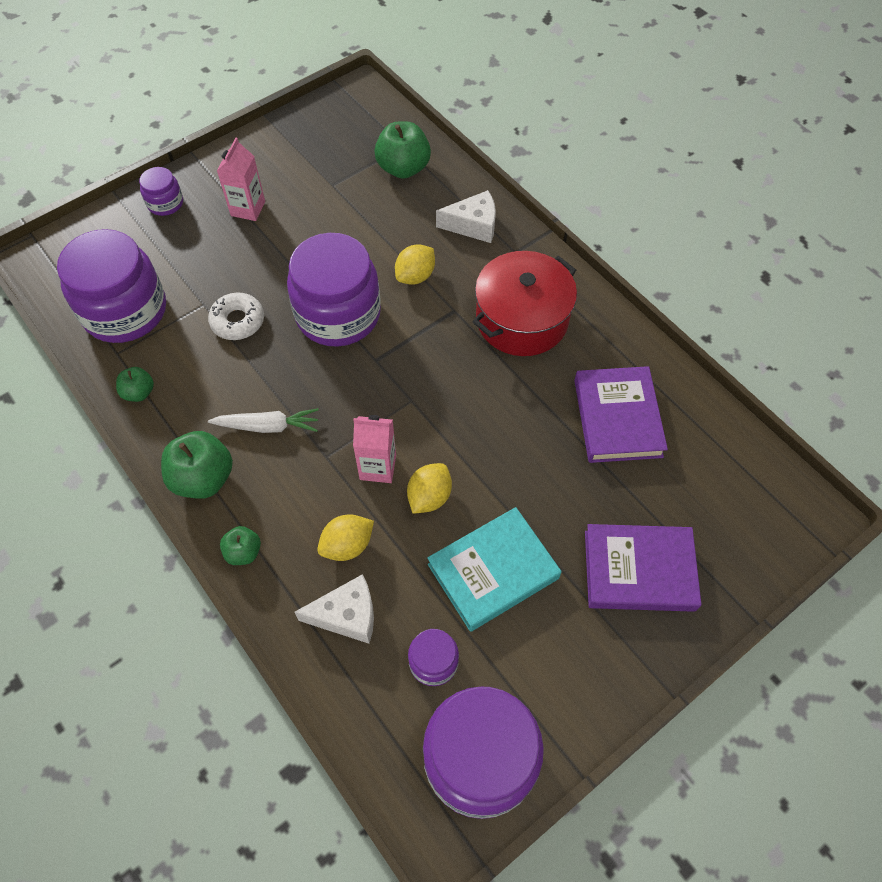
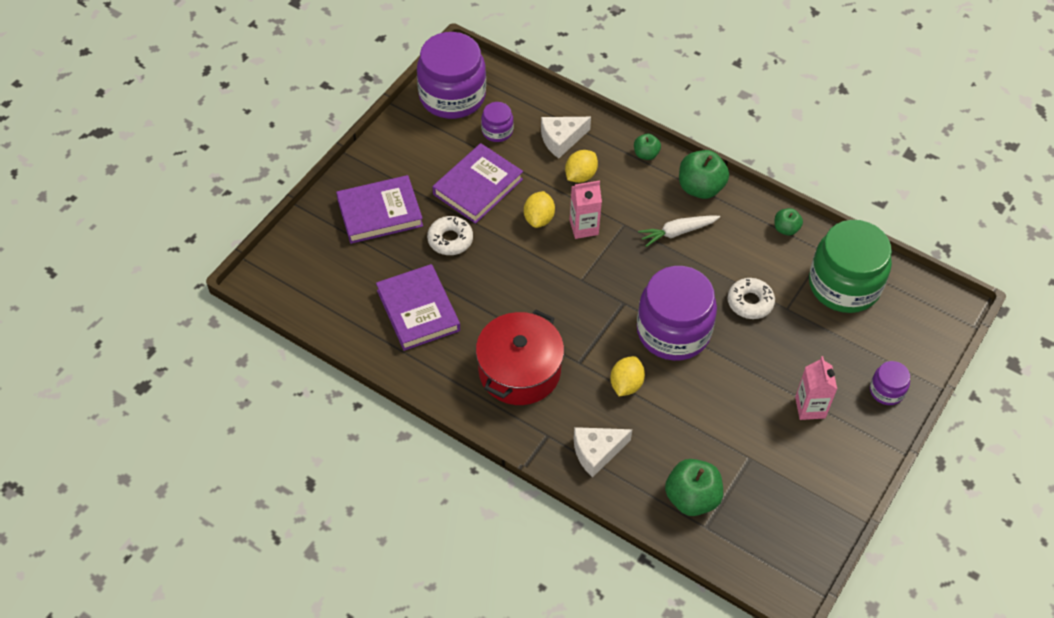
camera: 160 degrees right, 5 degrees down
(125, 311) = (844, 285): purple jar -> green jar
(493, 571) = (478, 187): turquoise book -> purple book
(554, 501) = (450, 240): none -> white donut

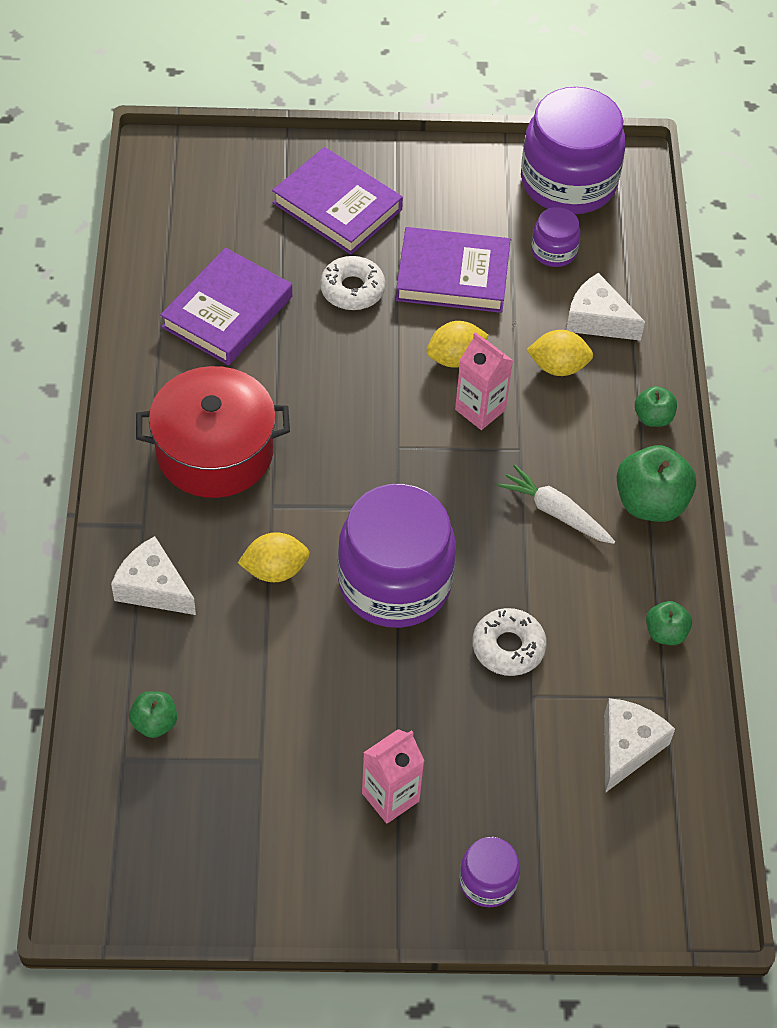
camera: 55 degrees right, 0 degrees up
(692, 498) = (155, 723): green apple -> green apple, size x0.55
(844, 285) = (627, 747): green jar -> white cheese

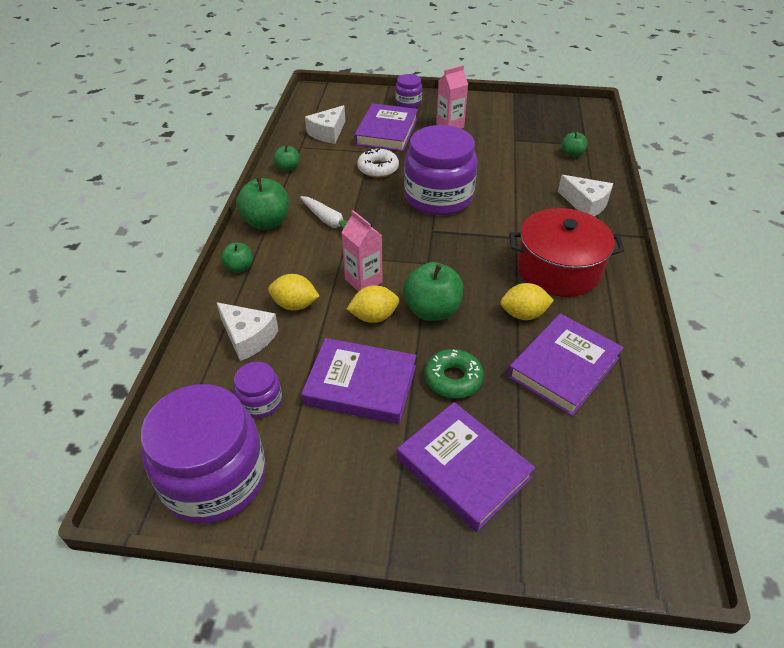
camera: 170 degrees left, 10 degrees down
(275, 570) = (511, 207): yellow lemon -> yellow lemon (523, 314)
(352, 289) = (453, 379): white donut -> green donut
(384, 373) = (432, 310): none -> green apple
(513, 762) = (387, 132): none -> purple book

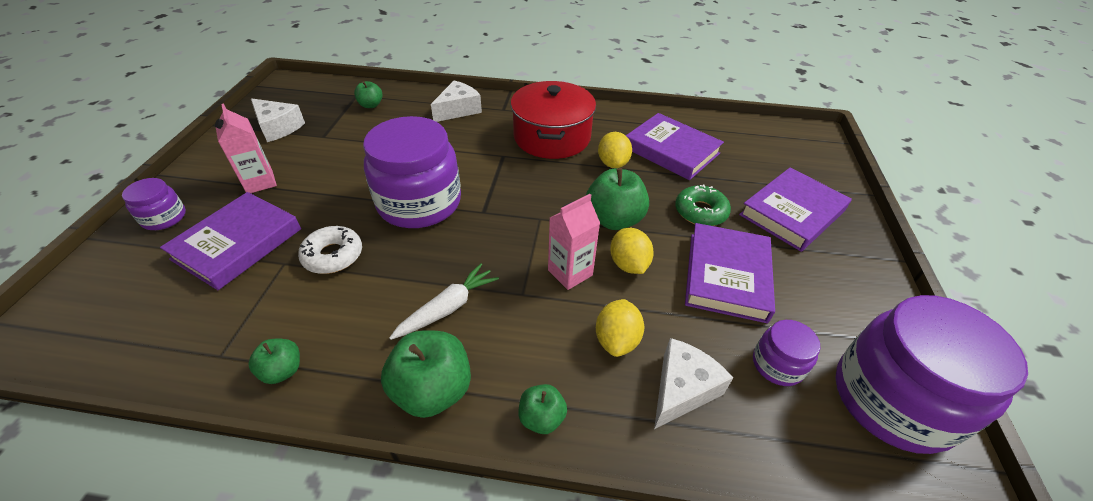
camera: 90 degrees left, 0 degrees up
(328, 133) = (195, 316): white cheese -> white cheese (278, 127)
(387, 132) = (237, 244): purple book -> purple book turned 75 degrees counterclockwise

